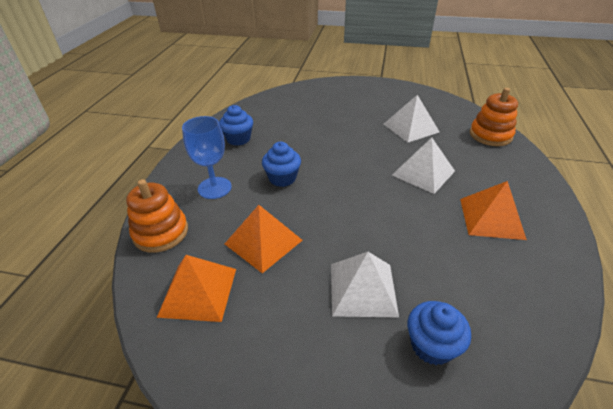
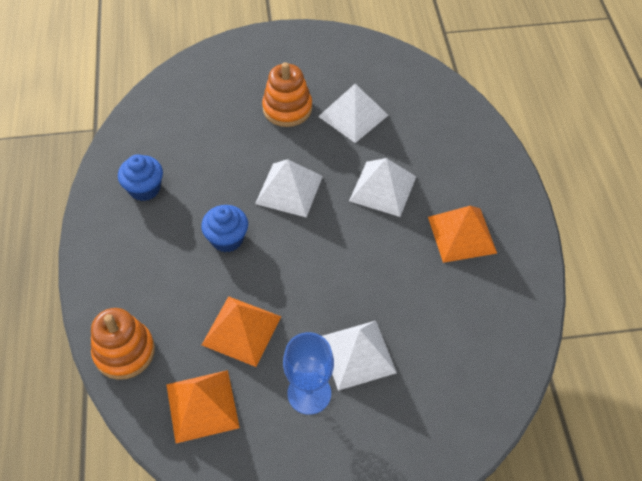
camera: 20 degrees left, 15 degrees up
(214, 188) = (153, 274): blue goblet -> blue goblet (309, 393)
(344, 159) = (289, 189): none -> white pyramid
(431, 345) = (429, 390): blue cupcake -> none
(490, 135) = (447, 107): orange stacking toy -> orange stacking toy (287, 108)

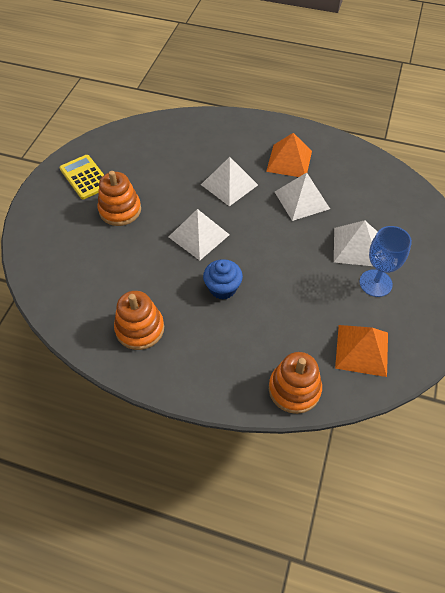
camera: 65 degrees left, 0 degrees up
(144, 189) = (140, 328): blue cupcake -> orange stacking toy
(241, 330) = (309, 305): orange pyramid -> none
(316, 61) = (85, 177): none -> yellow calculator
(353, 115) = (154, 176): white pyramid -> white pyramid (302, 200)

